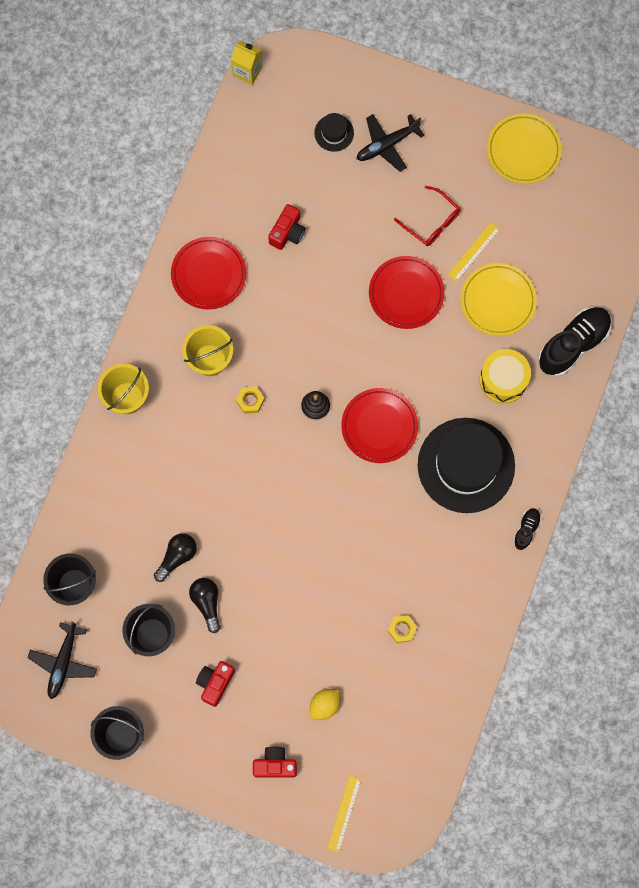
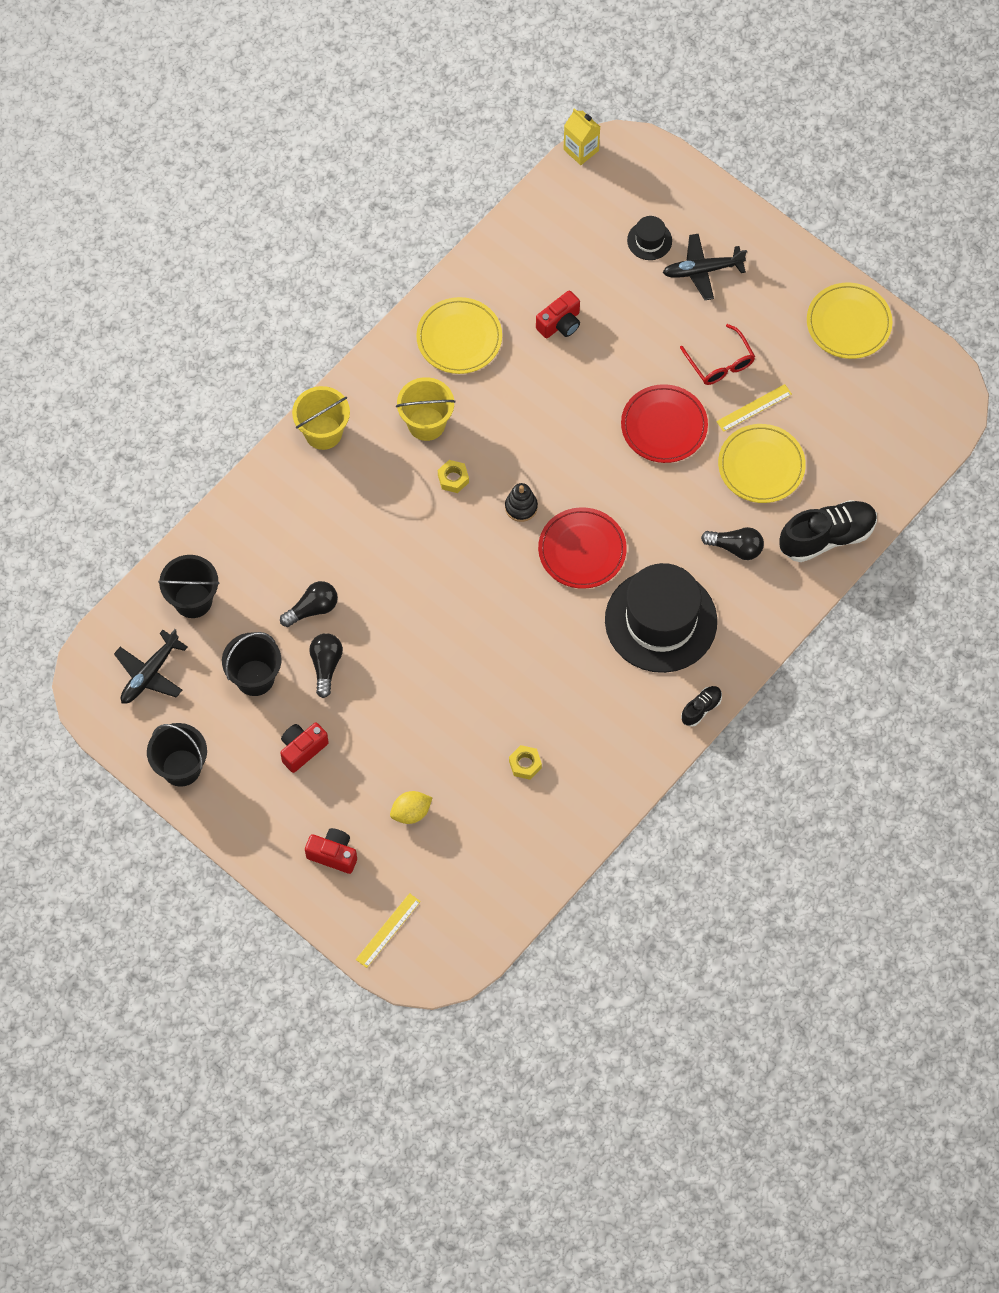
camera: 20 degrees right, 10 degrees down
(208, 274) = (459, 338): red plate -> yellow plate
(503, 380) = (736, 548): yellow drum -> black light bulb

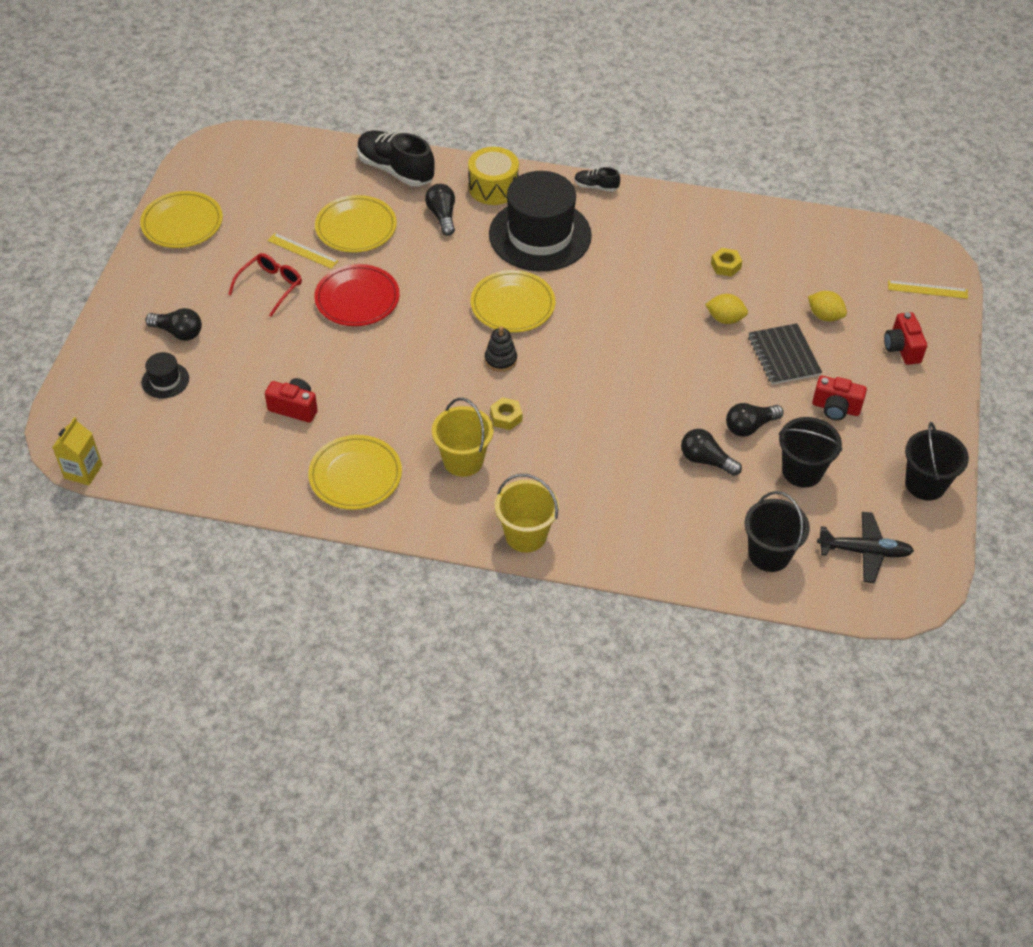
camera: 120 degrees left, 15 degrees down
(386, 745) = (783, 356): none -> black notebook
(459, 722) = (725, 319): none -> yellow lemon
(582, 550) = (512, 305): red plate -> yellow plate
(702, 270) = (178, 332): black plane -> black light bulb
(752, 613) = (493, 187): none -> yellow drum

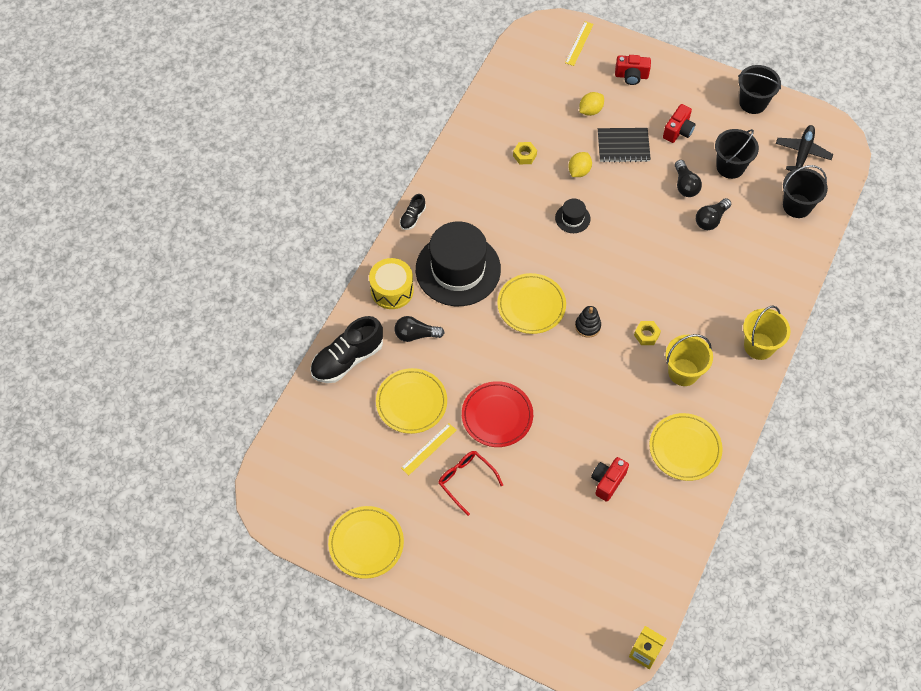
camera: 75 degrees left, 10 degrees up
(165, 380) = (556, 578): black hat -> black hat (572, 218)
(178, 332) = (503, 561): black light bulb -> none

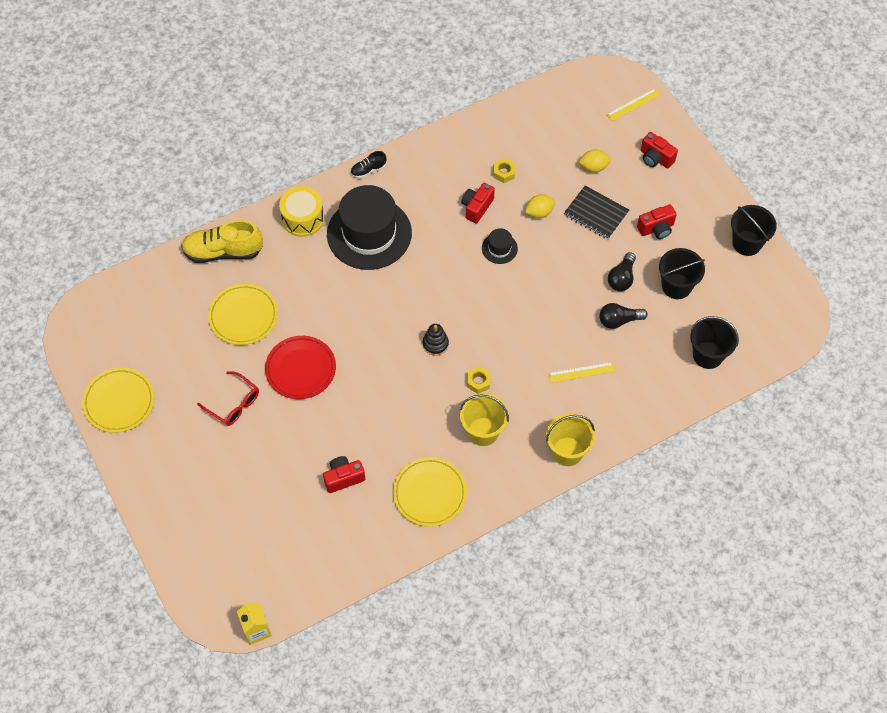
camera: 35 degrees right, 0 degrees up
(347, 359) = (223, 252): black shoe -> yellow shoe
(416, 335) = (291, 265): black light bulb -> none
(428, 449) = (226, 360): yellow ruler -> yellow ruler (581, 372)
(466, 480) = (233, 404): red glasses -> red glasses turned 135 degrees clockwise
(527, 196) = (477, 207): none -> red camera
(531, 305) = (403, 299): yellow plate -> none
(802, 153) = (754, 313): black plane -> none

